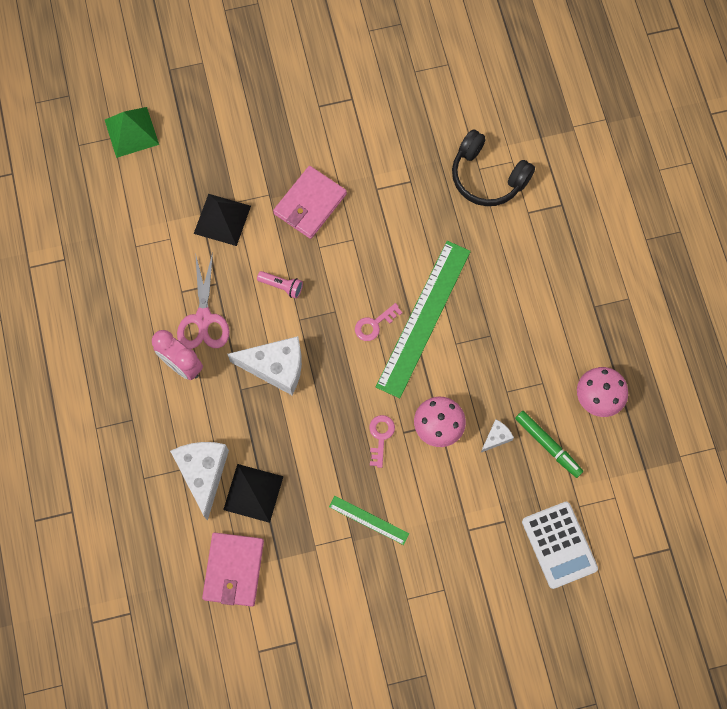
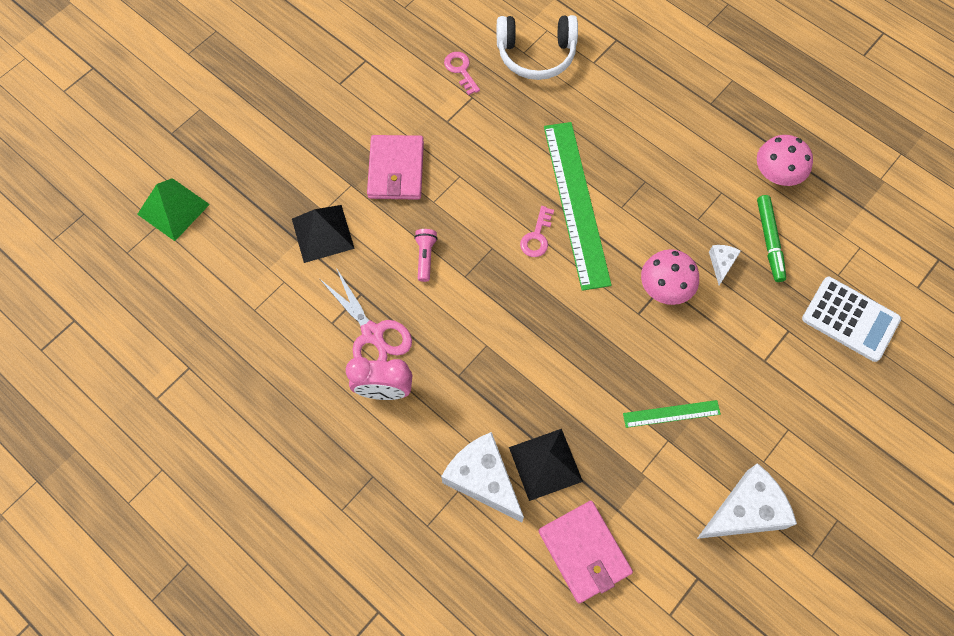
camera: 35 degrees left, 5 degrees down
(276, 367) = (476, 333): white cheese -> white cheese (744, 511)
(282, 286) = (425, 257): pink flashlight -> pink flashlight turned 75 degrees counterclockwise
(380, 436) = (621, 331): pink key -> pink key (460, 70)
(487, 176) = (536, 54): black headphones -> white headphones
(548, 445) = (769, 241): green marker -> green marker turned 75 degrees clockwise

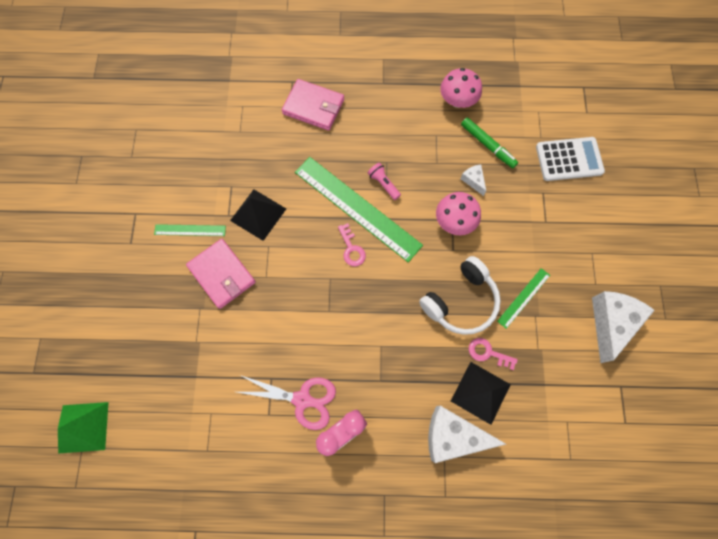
camera: 40 degrees left, 5 degrees up
(322, 233) = (209, 358): black pyramid -> black pyramid (258, 214)
(401, 109) = (190, 230): none -> green ruler
(425, 257) = (292, 319): pink flashlight -> pink flashlight (383, 184)
(460, 70) = (207, 173): pink key -> pink key (487, 353)
(536, 54) = (249, 127): white headphones -> white headphones (460, 301)
(584, 552) = (548, 428): pink wallet -> pink wallet (313, 107)

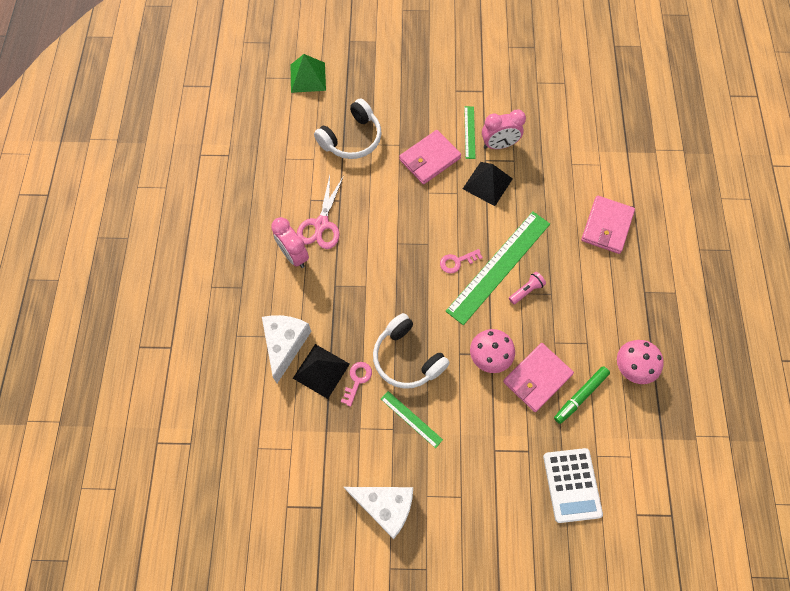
camera: 90 degrees right, 5 degrees down
(185, 366) = (351, 138): none -> white headphones
(210, 200) = (499, 145): none -> pink clock
(473, 180) = (537, 378): white cheese -> pink wallet

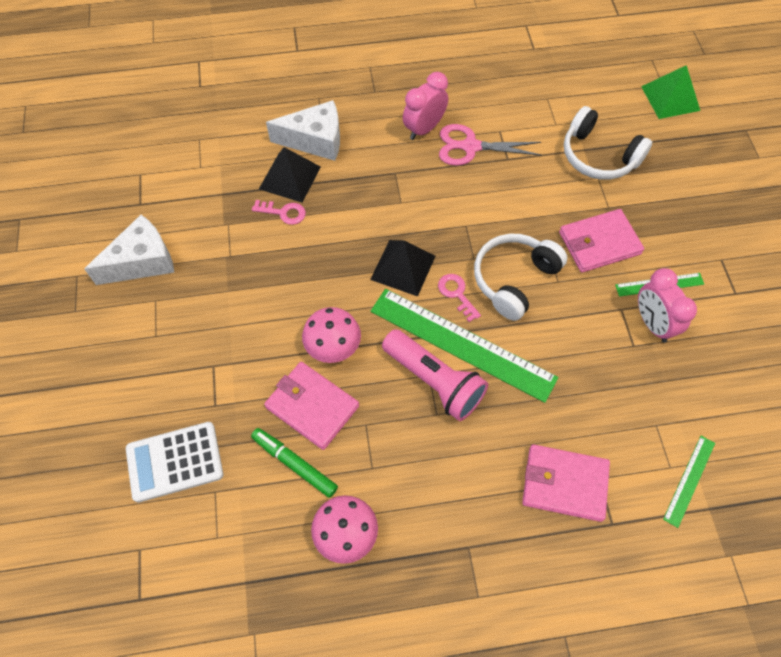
camera: 80 degrees right, 5 degrees down
(385, 506) = (142, 261): white cheese -> white cheese turned 135 degrees counterclockwise
(407, 358) = (317, 257): white headphones -> white headphones (514, 280)
(411, 419) = (243, 272): green ruler -> green ruler (689, 480)
(429, 159) = (599, 243): pink wallet -> pink wallet turned 60 degrees counterclockwise
(487, 183) = (584, 316): black pyramid -> black pyramid (403, 267)
(526, 290) = (434, 381): pink flashlight -> pink flashlight, size x2.07

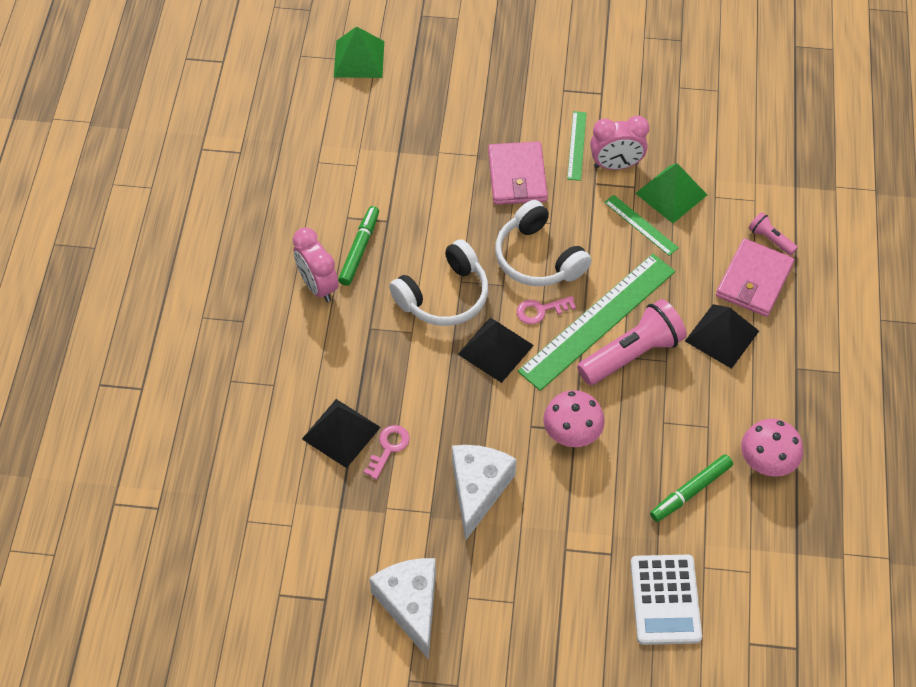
camera: 75 degrees left, 5 degrees down
(312, 406) = (633, 464): pink wallet -> none
(315, 140) = (295, 396): white cheese -> white cheese (478, 489)
(470, 147) = (359, 249): pink scissors -> green marker
(483, 462) = (721, 336): none -> black pyramid
(598, 156) = (412, 142): white headphones -> white headphones (444, 296)
(625, 492) = (770, 239): none -> pink flashlight
(640, 381) = (671, 194): none -> green pyramid
(689, 480) = (769, 191): green ruler -> green ruler (641, 225)

